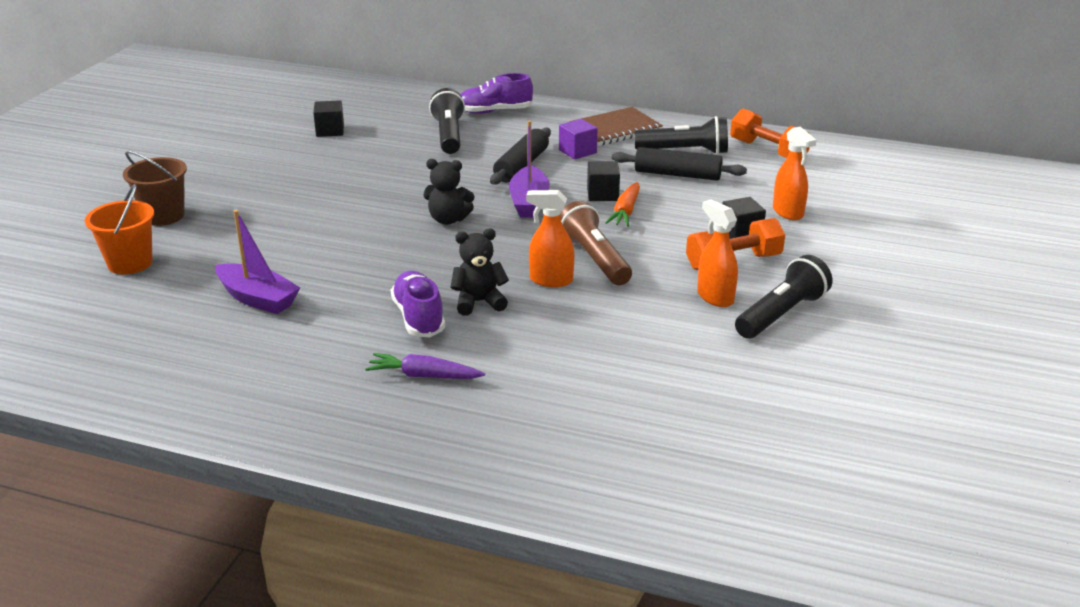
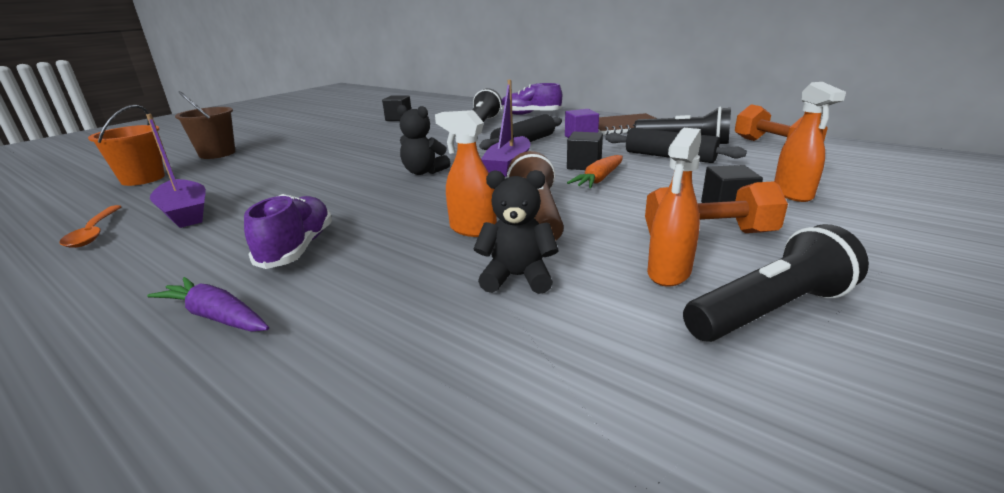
camera: 20 degrees right, 5 degrees down
(196, 330) = (94, 232): none -> orange spoon
(479, 302) = (375, 241): black teddy bear -> black teddy bear (517, 277)
(715, 297) = (669, 273): orange spray bottle -> orange spray bottle turned 135 degrees counterclockwise

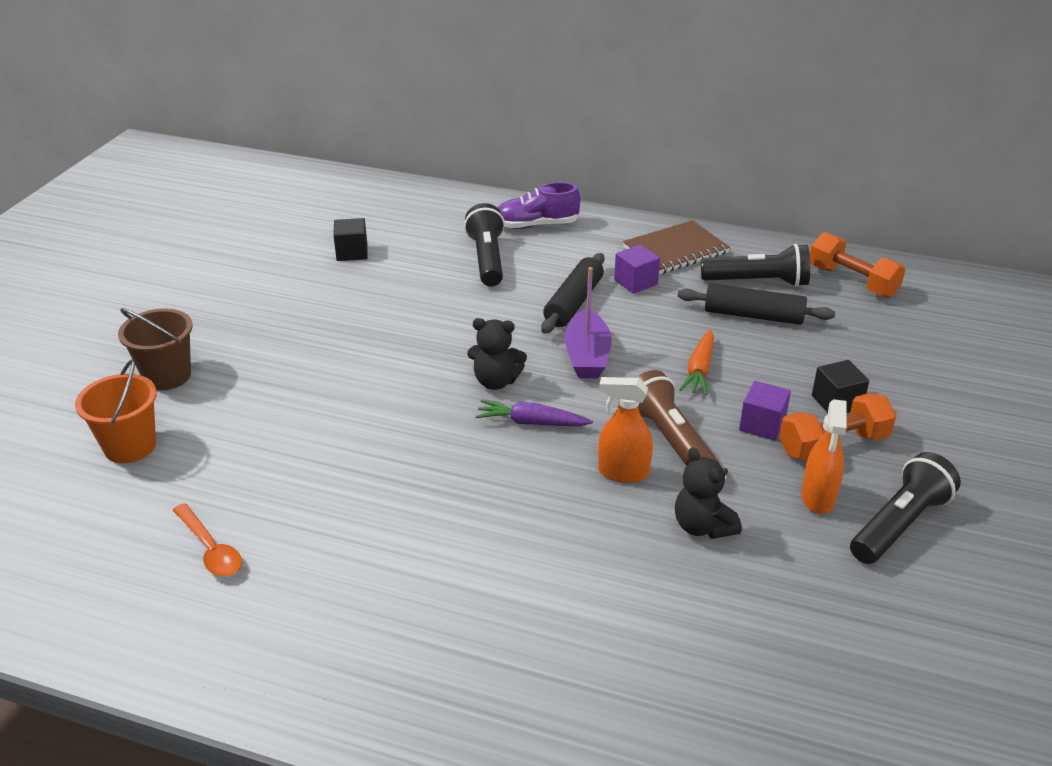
camera: 20 degrees left, 10 degrees up
(185, 213) = (281, 500): purple boat -> none
(216, 316) = (485, 620): purple carrot -> purple carrot (531, 422)
(297, 248) = (472, 529): purple shoe -> none
(517, 277) = (702, 526): black teddy bear -> black teddy bear turned 105 degrees counterclockwise
(584, 165) = (670, 344): black cube -> none
(637, 214) = (762, 425): none -> purple cube
(792, 194) = (887, 371): orange spray bottle -> none

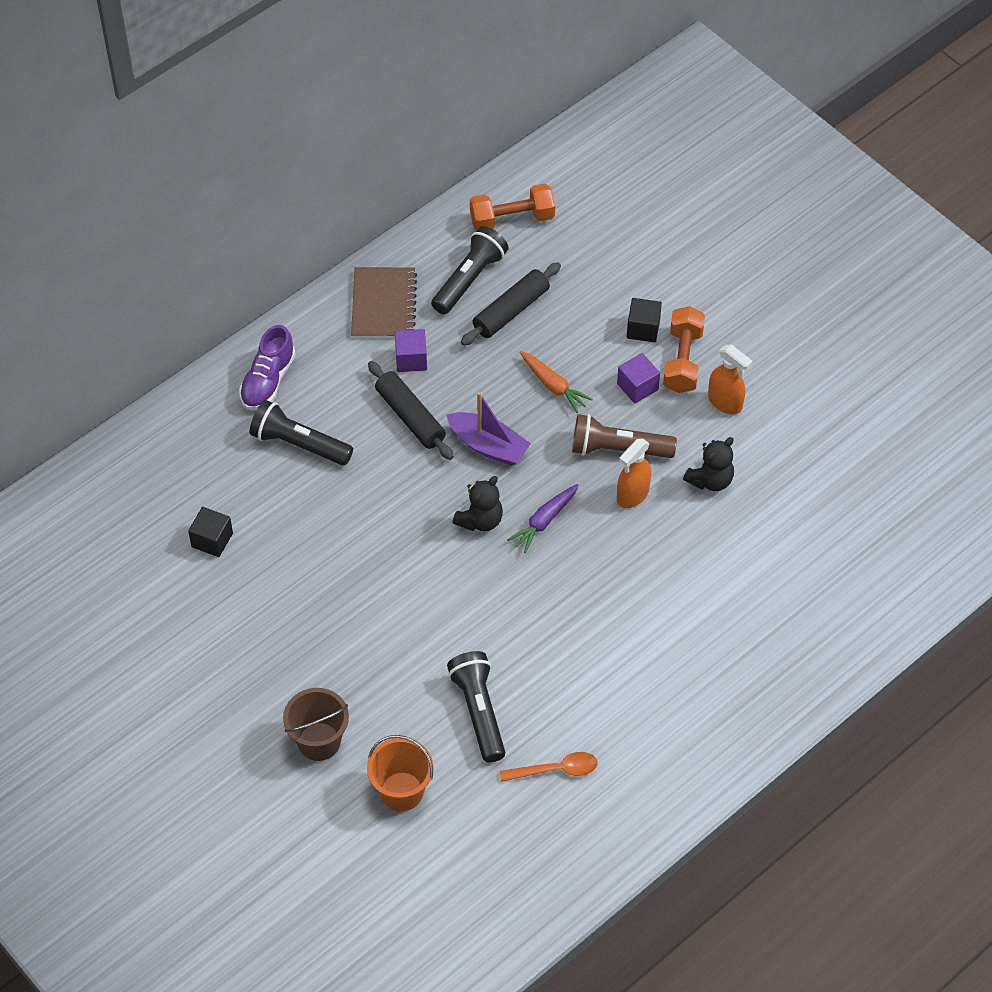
camera: 60 degrees left, 20 degrees up
(702, 526) = (710, 480): black teddy bear -> black teddy bear turned 45 degrees counterclockwise
(899, 524) = (773, 376): black flashlight -> black flashlight (479, 711)

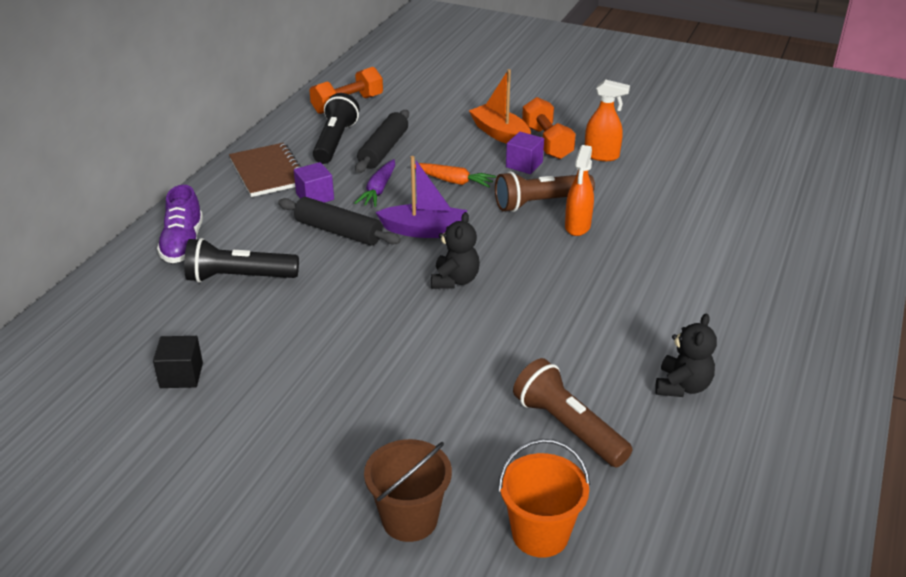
camera: 25 degrees left, 20 degrees down
(479, 711) = (568, 427): black flashlight -> brown flashlight
(544, 521) = (515, 264): purple carrot -> purple carrot (378, 190)
(555, 770) = (689, 450): orange spoon -> none
(643, 329) = (500, 134): black cube -> orange boat
(710, 480) = (633, 200): black teddy bear -> black teddy bear (682, 386)

